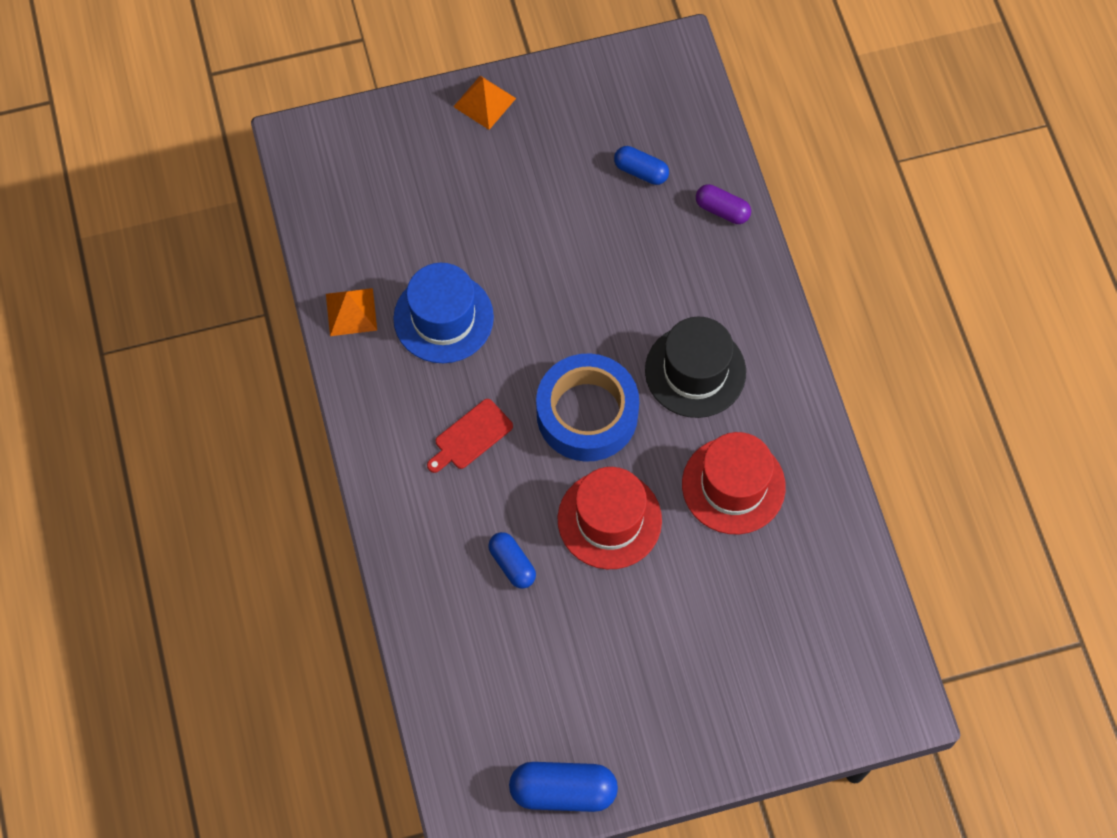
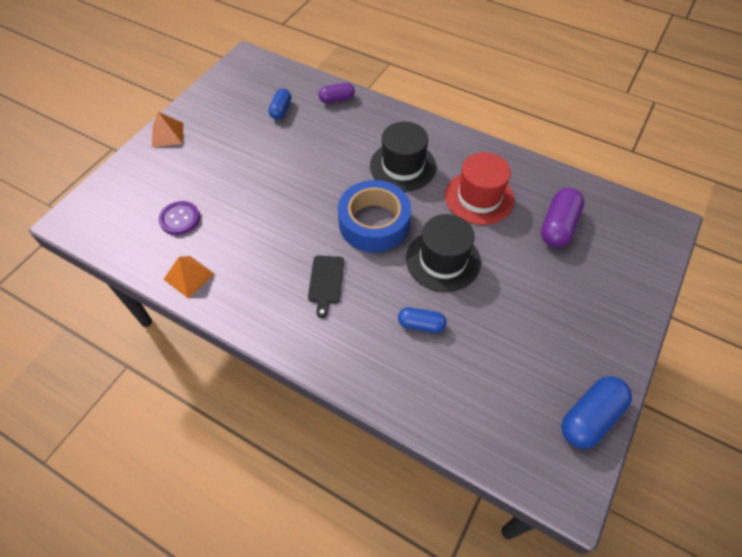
camera: 45 degrees left, 10 degrees down
(401, 233) = (180, 219): none -> purple button
(443, 318) = (247, 239): blue hat -> none
(470, 436) = (326, 282): red cutting board -> black cutting board
(609, 519) = (443, 260): red hat -> black hat
(641, 171) = (281, 110): blue capsule -> blue capsule turned 60 degrees counterclockwise
(776, 596) = (558, 226): none -> purple capsule

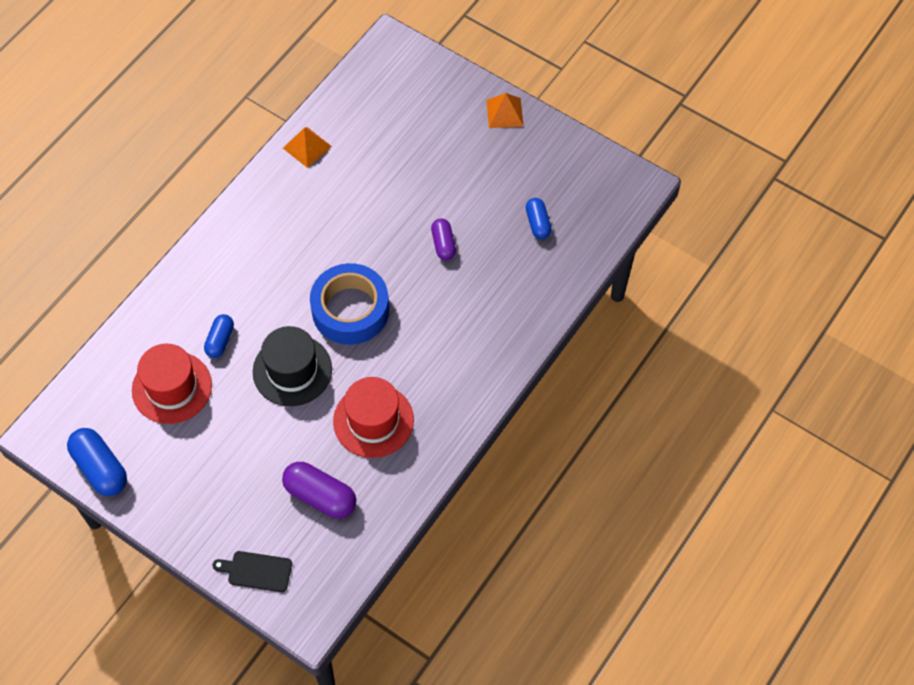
camera: 95 degrees right, 5 degrees up
(180, 219) = (379, 134): purple button -> none
(281, 110) = (538, 223): blue capsule -> blue capsule turned 60 degrees clockwise
(326, 282) = (282, 261): black cutting board -> black cutting board (257, 571)
(337, 99) = (553, 284): purple capsule -> purple capsule (443, 244)
(403, 166) = (431, 346): black hat -> none
(482, 361) = (172, 387): none -> red hat

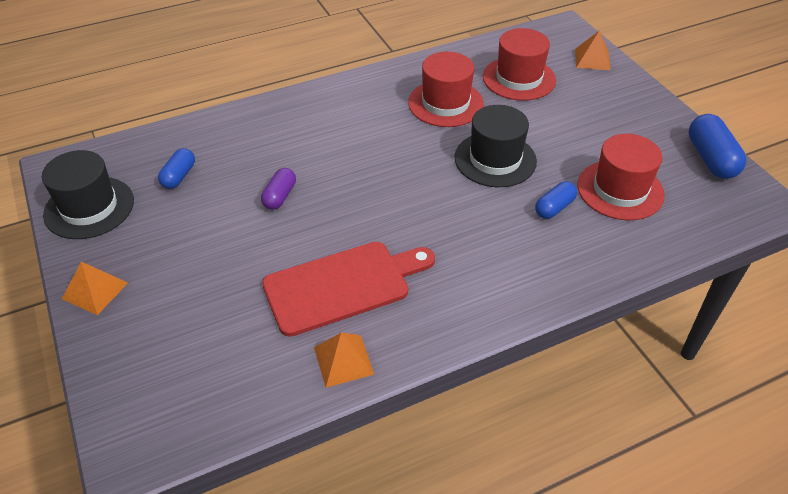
camera: 150 degrees left, 15 degrees down
(257, 571) = (592, 59): black cutting board -> orange pyramid
(320, 496) = (519, 78): purple capsule -> red hat
(342, 195) = (342, 286): none -> red cutting board
(350, 310) = (410, 181): blue tape -> none
(576, 165) = (89, 207): none -> black hat

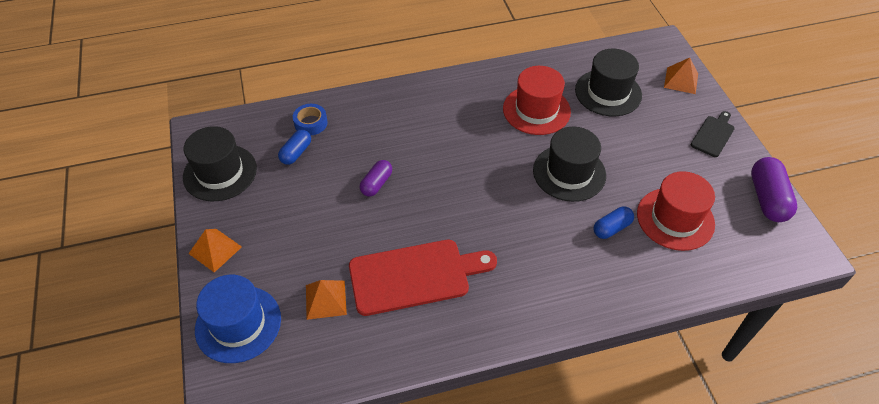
camera: 10 degrees right, 5 degrees up
(136, 367) = (238, 324): none -> blue hat
(191, 144) = (311, 123): none -> blue tape
(343, 360) = (403, 344): orange pyramid -> orange pyramid (326, 299)
(519, 78) = (608, 92): red hat -> black hat
(639, 106) = (713, 135): none -> black cutting board
(711, 159) = (767, 198): blue capsule -> purple capsule

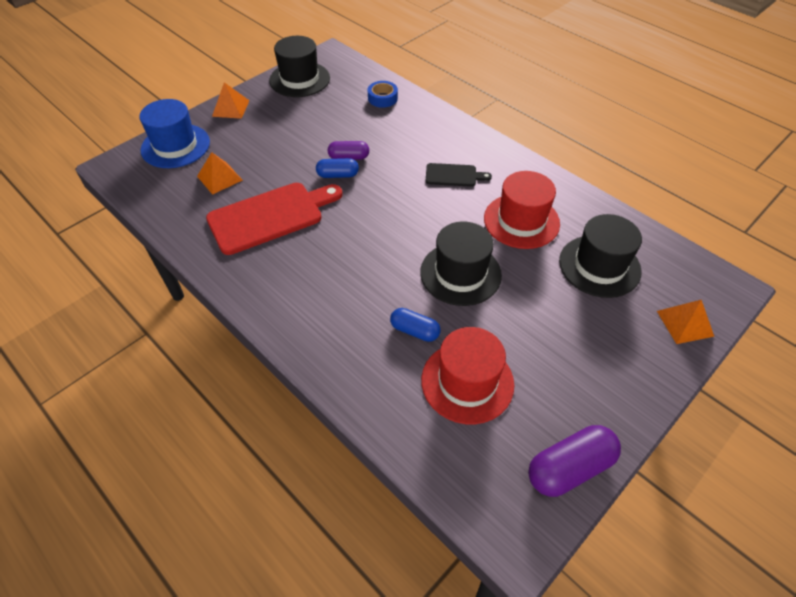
camera: 60 degrees right, 0 degrees up
(296, 153) = (346, 104): blue capsule -> blue capsule (338, 175)
(414, 276) = (270, 216): red cutting board -> red cutting board turned 75 degrees counterclockwise
(713, 135) = (625, 381): black cutting board -> black cutting board (453, 175)

